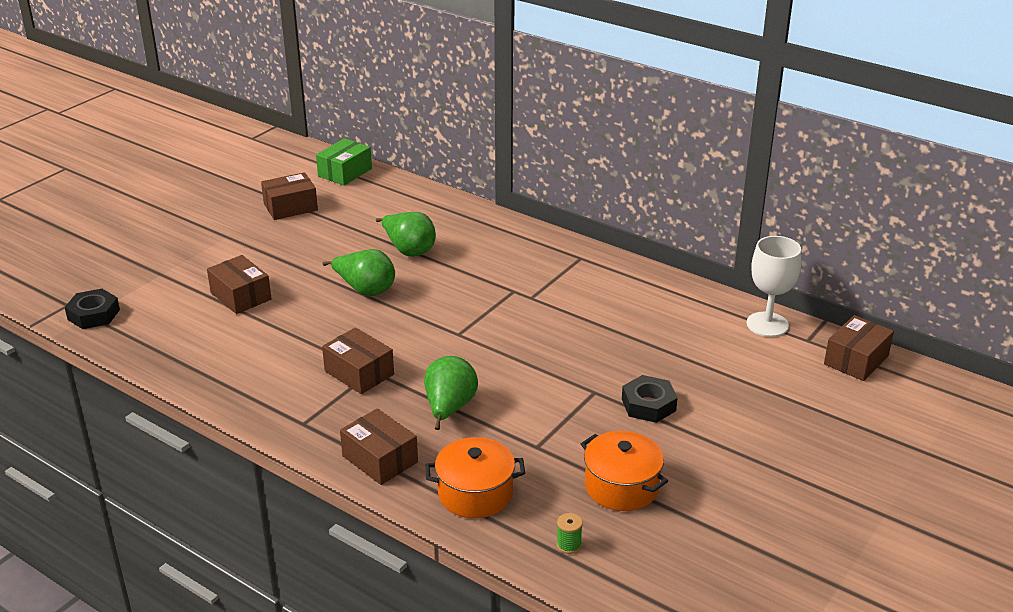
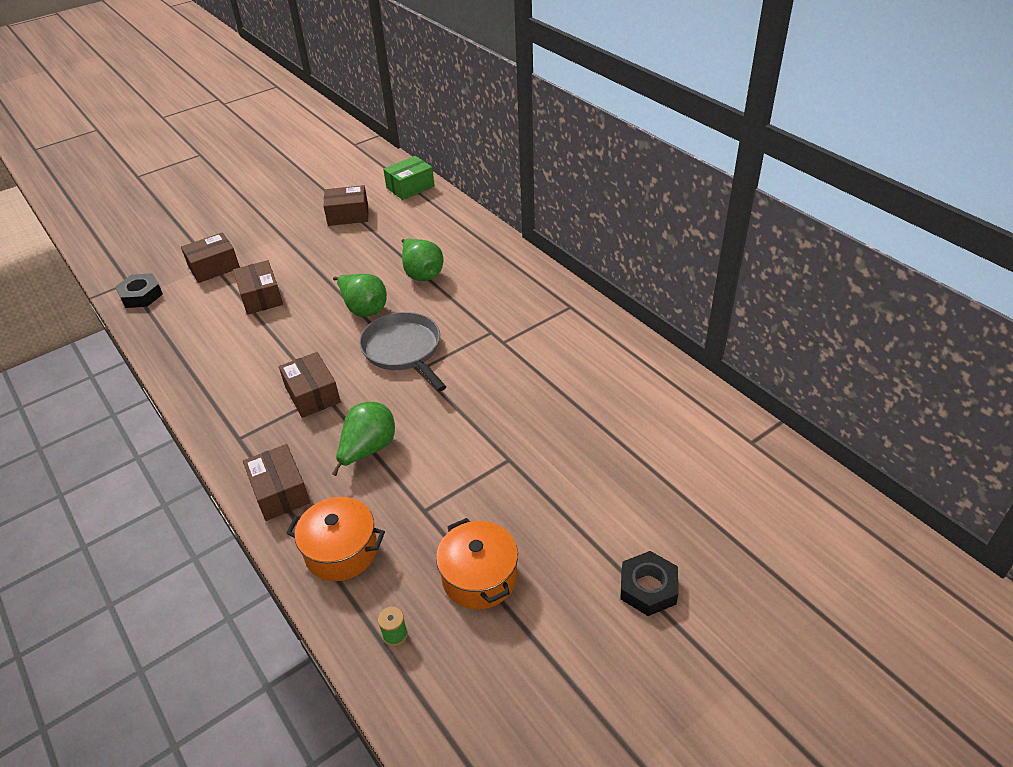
camera: 20 degrees right, 10 degrees up
(432, 319) = (403, 350): none -> grey pan
(648, 405) = (553, 486): black nut -> black nut (648, 588)
(767, 324) = (717, 415): white goblet -> none
(856, 360) = (793, 477): brown box -> brown box (214, 267)

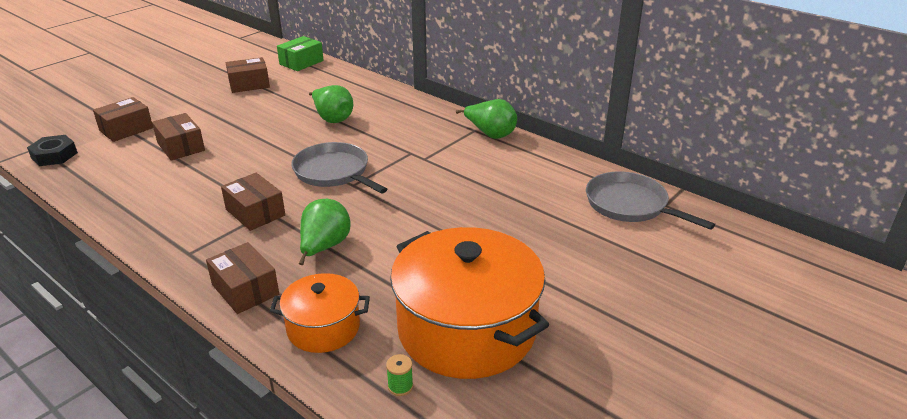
camera: 15 degrees left, 10 degrees down
(364, 308) = (285, 147): green pear -> green pear (490, 134)
(479, 577) = (466, 330): orange pot -> orange pot, size x1.89
(648, 588) = (623, 316): black nut -> none
(710, 437) = (630, 205): none -> grey pan

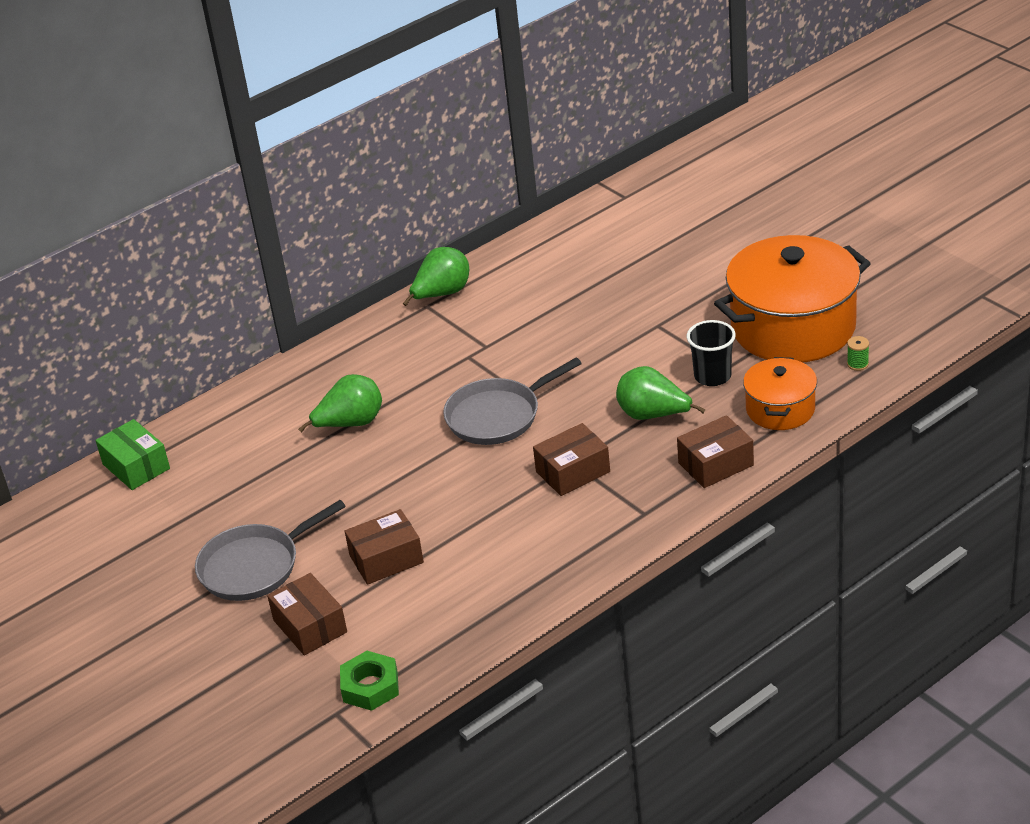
camera: 75 degrees left, 5 degrees up
(54, 155) = (370, 686): black nut -> green nut
(249, 84) = (198, 516): brown box -> none
(381, 278) = (712, 376): none -> black cup
(630, 205) = (620, 217): grey pan -> grey pan (254, 566)

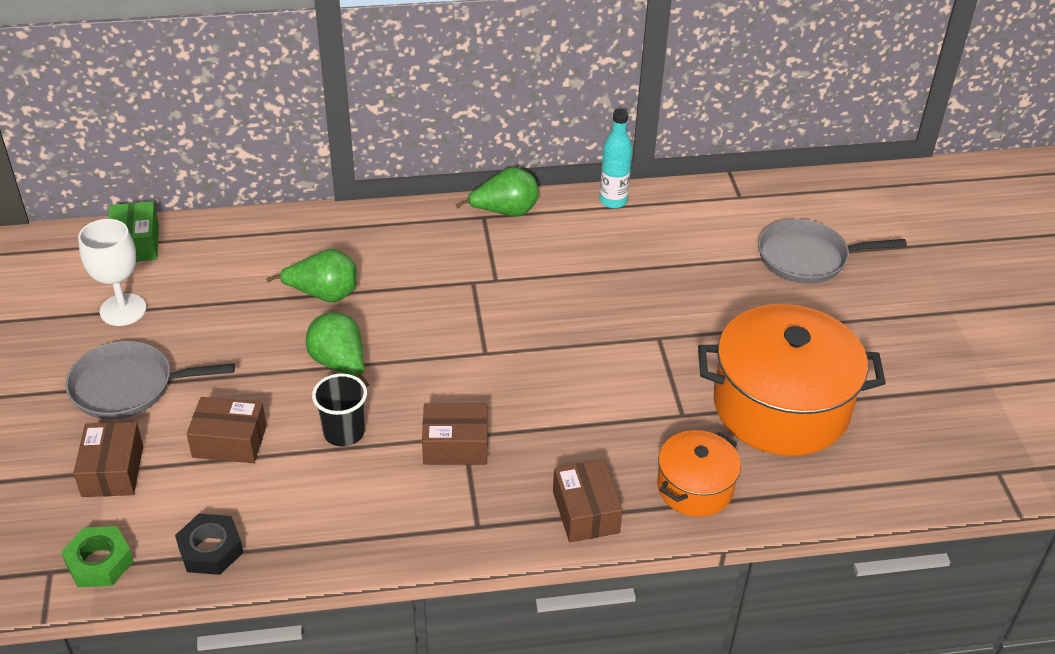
camera: 25 degrees right, 5 degrees up
(183, 518) = (123, 310): none -> white goblet
(452, 633) = (210, 549): none -> black nut
(497, 416) = (444, 353): grey pan -> grey pan (807, 258)
(524, 246) = (613, 201): none -> turquoise bottle
(653, 415) = (574, 428): green pear -> green pear (340, 365)
(712, 376) = (662, 417): black cup -> black cup (344, 432)
(716, 464) = (585, 512): brown box -> brown box turned 75 degrees clockwise
(857, 364) = (810, 480): green spool -> none

